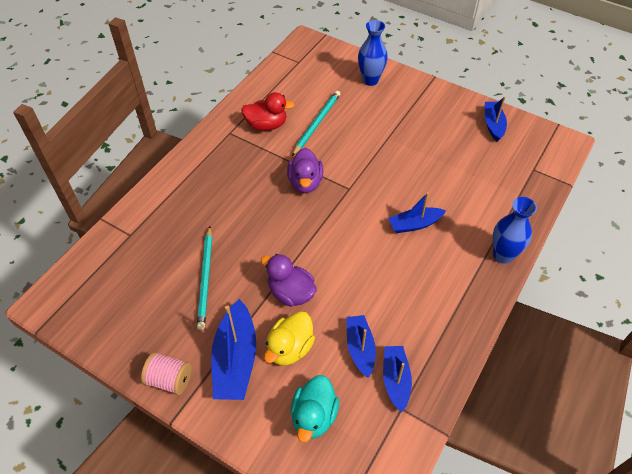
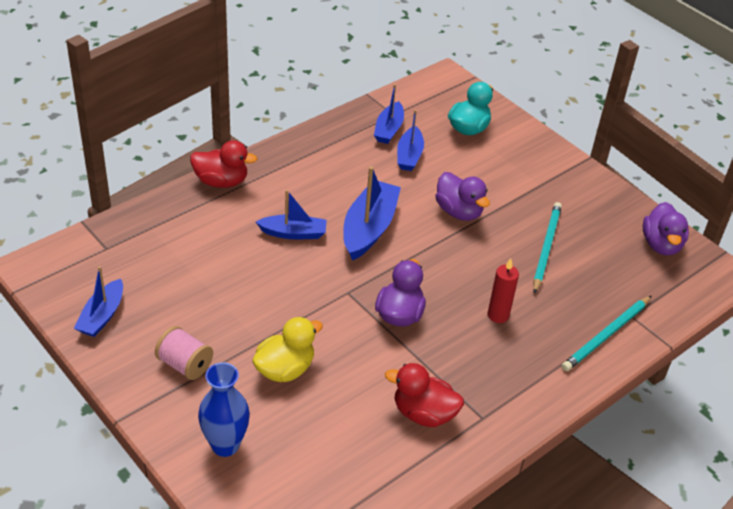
camera: 165 degrees left, 10 degrees down
(99, 317) = (661, 245): none -> purple duck
(170, 380) = (590, 181): pink spool -> pink spool (185, 365)
(234, 204) = (498, 315): none -> red candle
(235, 359) = (527, 178): blue boat -> blue boat (369, 228)
(290, 348) = (474, 172): yellow duck -> yellow duck (285, 369)
(317, 123) = (348, 393): turquoise pencil -> turquoise pencil (606, 335)
(503, 255) = (221, 181): blue vase -> red duck

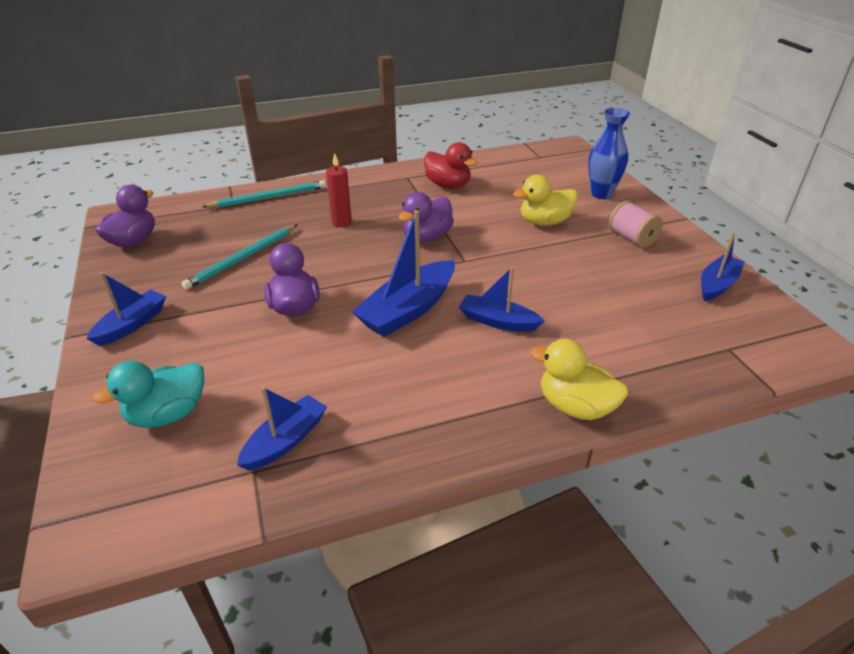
camera: 155 degrees left, 5 degrees down
(221, 181) = (575, 406): red duck -> yellow duck
(409, 156) = (291, 389): blue boat -> blue boat (132, 324)

